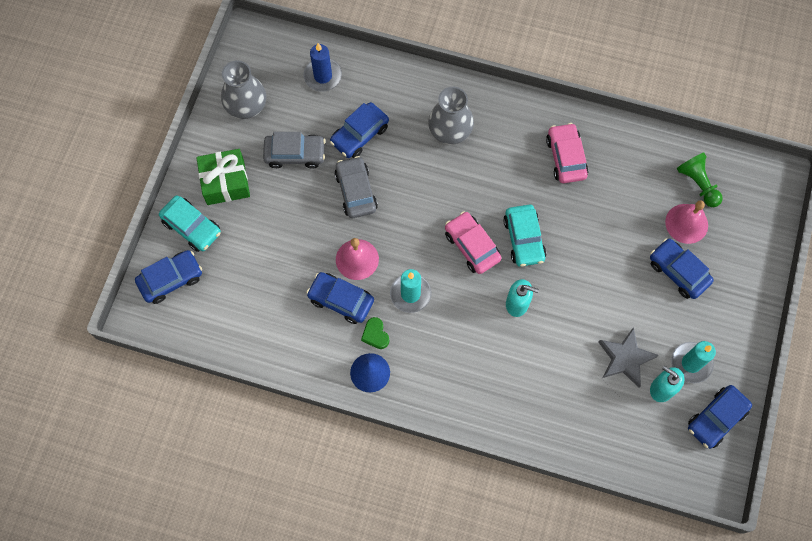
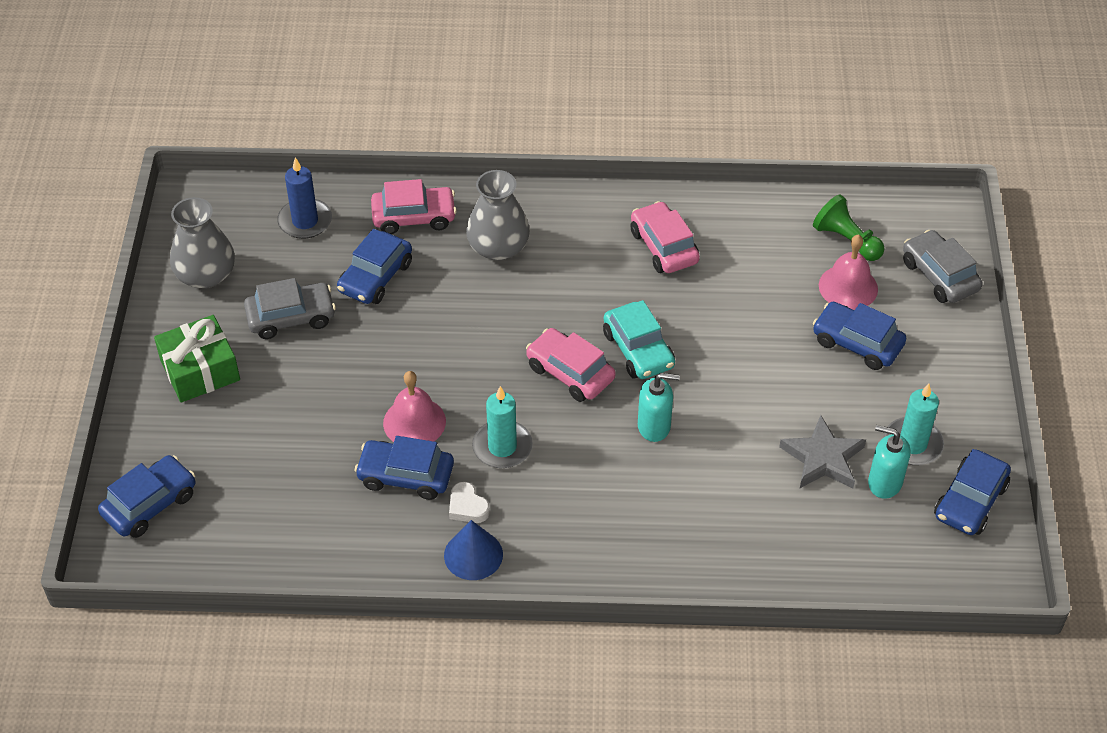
camera: 15 degrees left, 20 degrees down
(192, 227) = (165, 434): turquoise car -> none
(356, 191) = (389, 343): grey car -> grey car (939, 275)
(375, 335) = (467, 507): green heart -> white heart
(398, 90) = (414, 217): none -> pink car

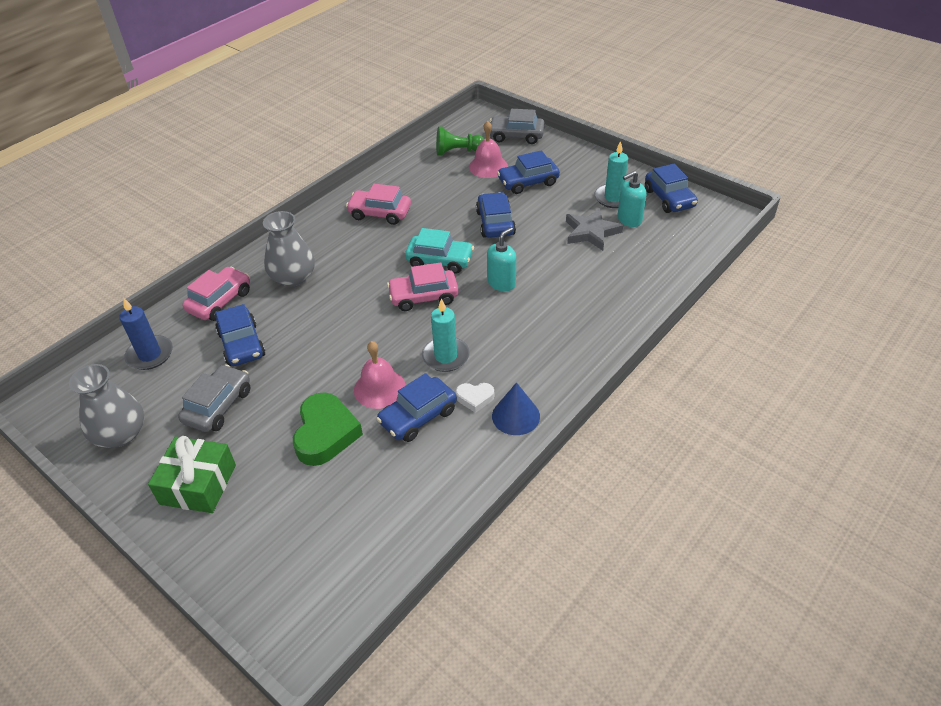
camera: 50 degrees left, 5 degrees down
(150, 504) = (282, 587): blue car -> blue car (495, 223)
(326, 419) = (325, 434): none -> green heart

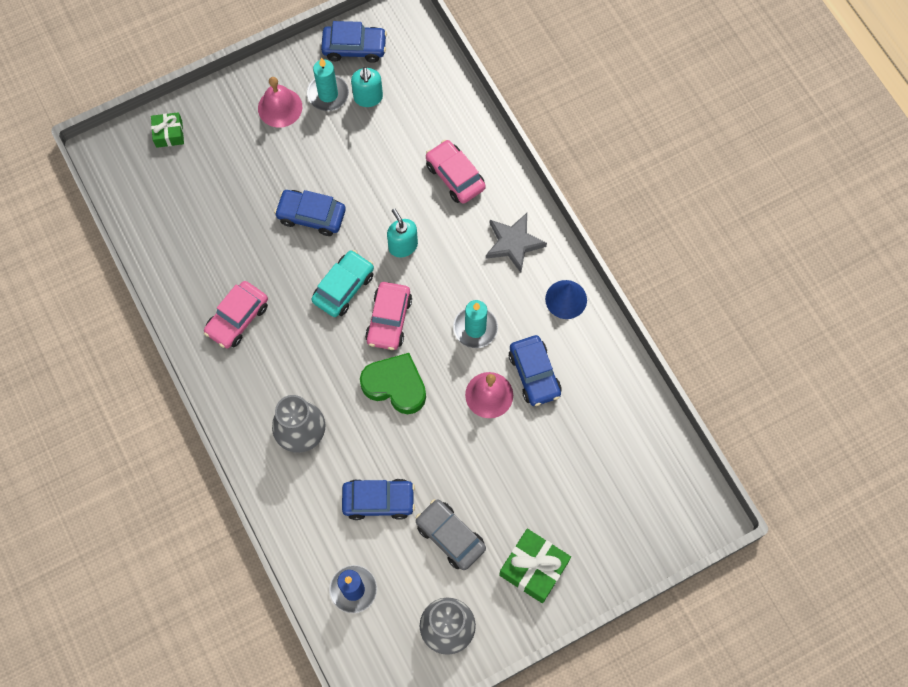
camera: 70 degrees left, 25 degrees up
(220, 301) = (304, 510): pink car -> pink car (455, 176)
(325, 434) = (521, 453): green heart -> green heart (395, 385)
(458, 151) = (166, 203): green pawn -> none
(475, 398) = (534, 323): white heart -> none
(488, 166) = (211, 184): pink bell -> pink bell (280, 107)
(516, 136) = (169, 134): grey car -> green gift
(528, 182) = (260, 158): blue car -> none
(591, 232) = (369, 138): grey star -> grey star (513, 243)

